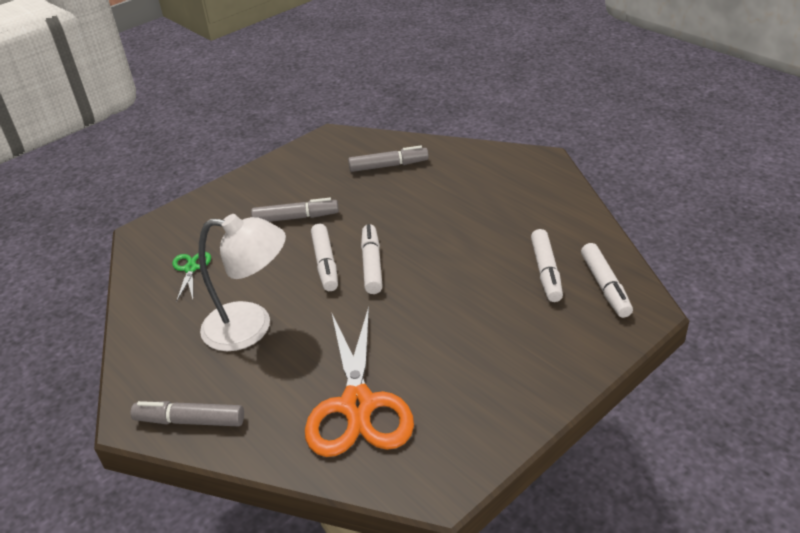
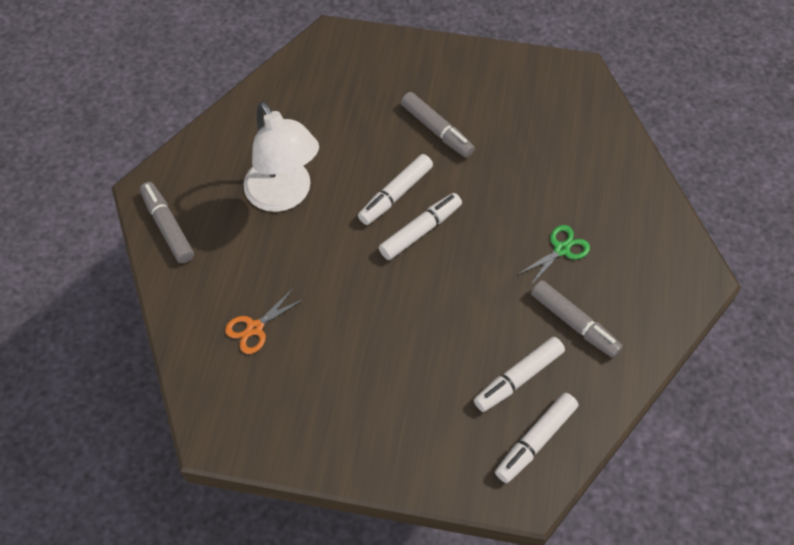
camera: 50 degrees right, 20 degrees up
(191, 268) = (317, 104): green scissors -> green scissors (561, 249)
(358, 405) = (255, 328): orange scissors -> orange scissors, size x0.45
(388, 166) = (572, 150): grey marker -> grey marker (574, 323)

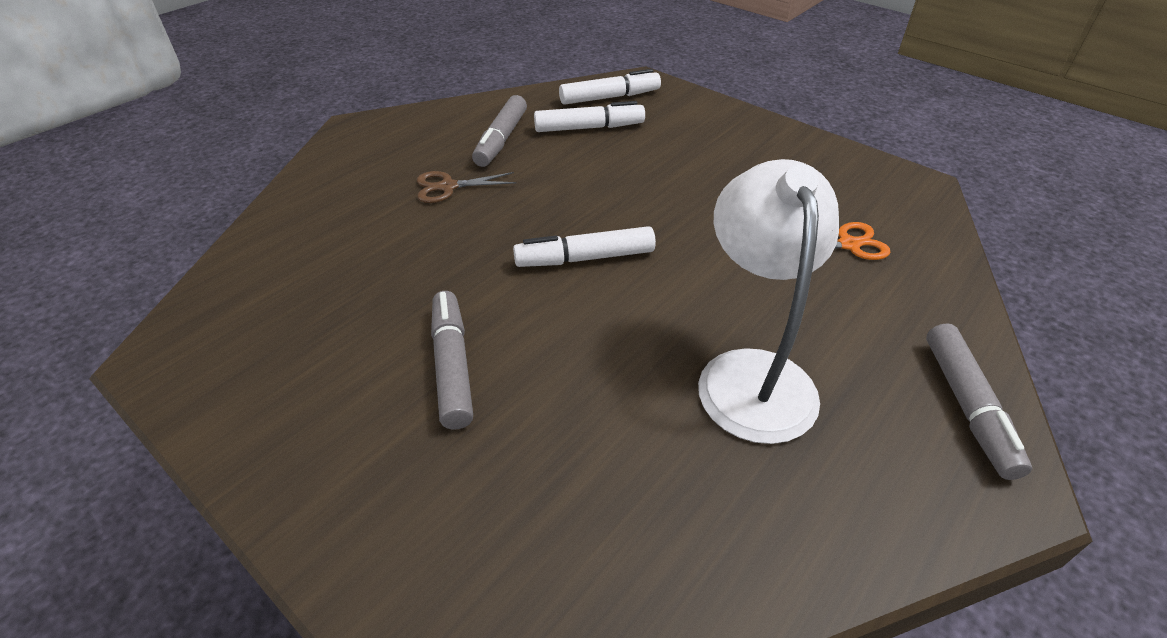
camera: 150 degrees left, 15 degrees down
(396, 194) = (584, 308): white marker -> none
(561, 249) = (448, 187): green scissors -> brown scissors
(574, 323) = (501, 140): grey marker -> grey marker turned 150 degrees counterclockwise

